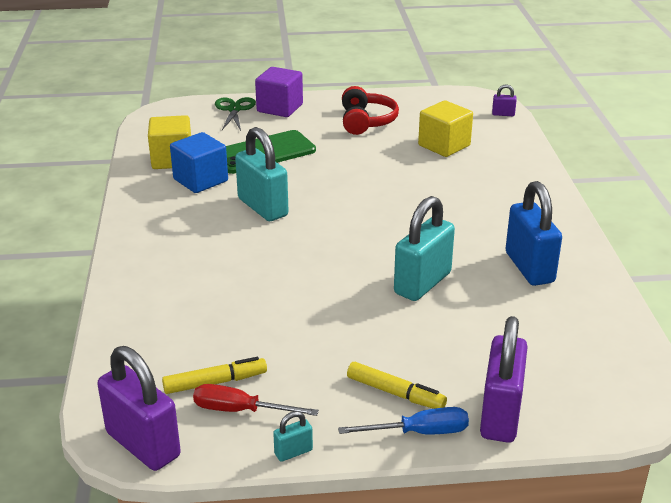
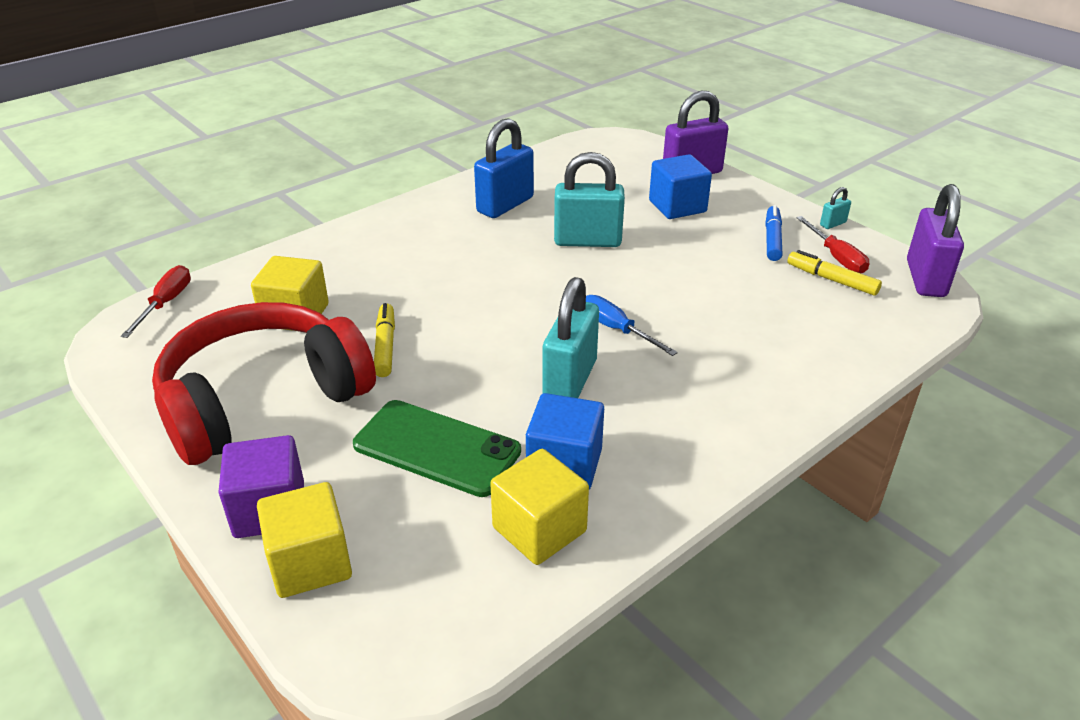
camera: 125 degrees left, 5 degrees up
(234, 109) = (310, 563): green scissors -> yellow cube
(293, 452) = (833, 224): turquoise padlock -> turquoise padlock turned 60 degrees counterclockwise
(313, 389) = (772, 239): none -> blue marker
(366, 121) = (263, 400): red headphones -> red headphones, size x1.90
(395, 393) = (727, 210): yellow marker -> yellow marker (385, 346)
(419, 432) = (747, 191): blue screwdriver -> blue screwdriver (616, 329)
(434, 364) = (677, 206): none -> blue cube
(503, 114) = (166, 303): purple padlock -> red screwdriver

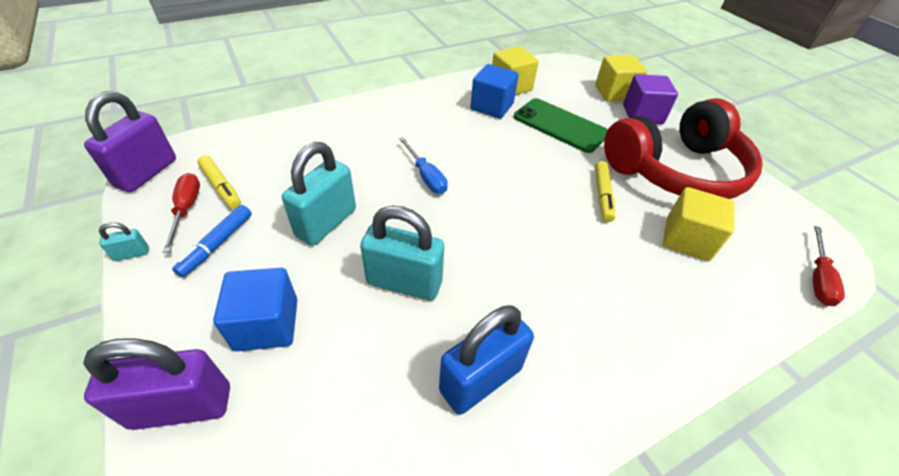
camera: 170 degrees left, 10 degrees up
(570, 380) = (474, 147): turquoise padlock -> turquoise padlock (326, 223)

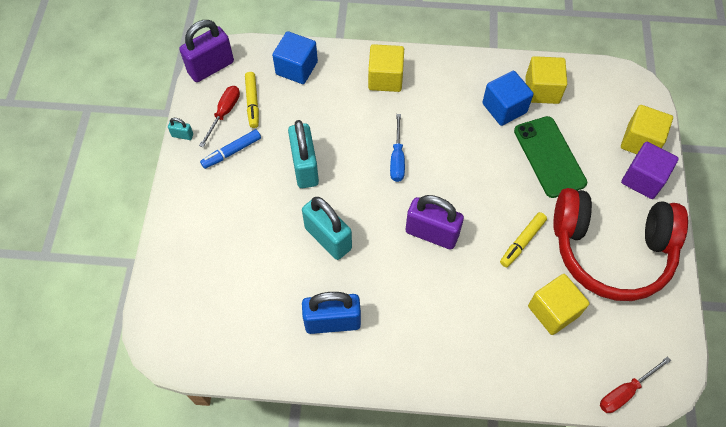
camera: 35 degrees right, 15 degrees up
(182, 406) = (177, 250): purple padlock -> purple padlock (432, 233)
(267, 324) = (236, 224): blue cube -> blue cube (296, 68)
(326, 223) = (305, 167): turquoise padlock -> turquoise padlock turned 75 degrees counterclockwise
(365, 120) = (385, 78): none -> yellow cube

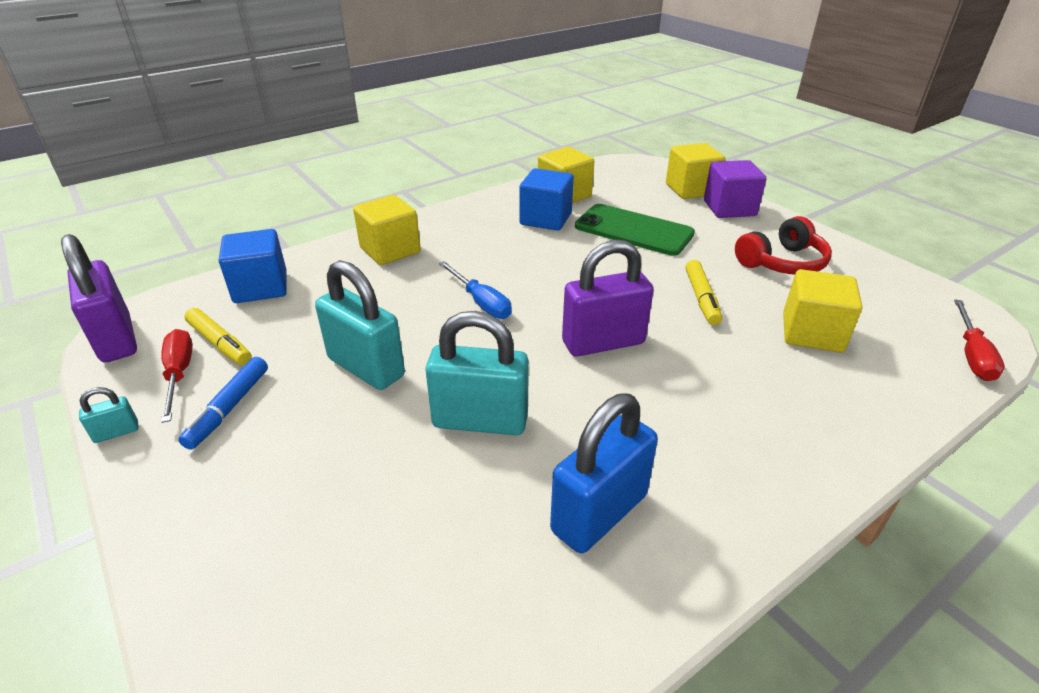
camera: 40 degrees left, 25 degrees down
(211, 67) = (116, 339): purple padlock -> purple padlock turned 45 degrees counterclockwise
(610, 251) = (782, 262): red headphones -> red headphones, size x0.53

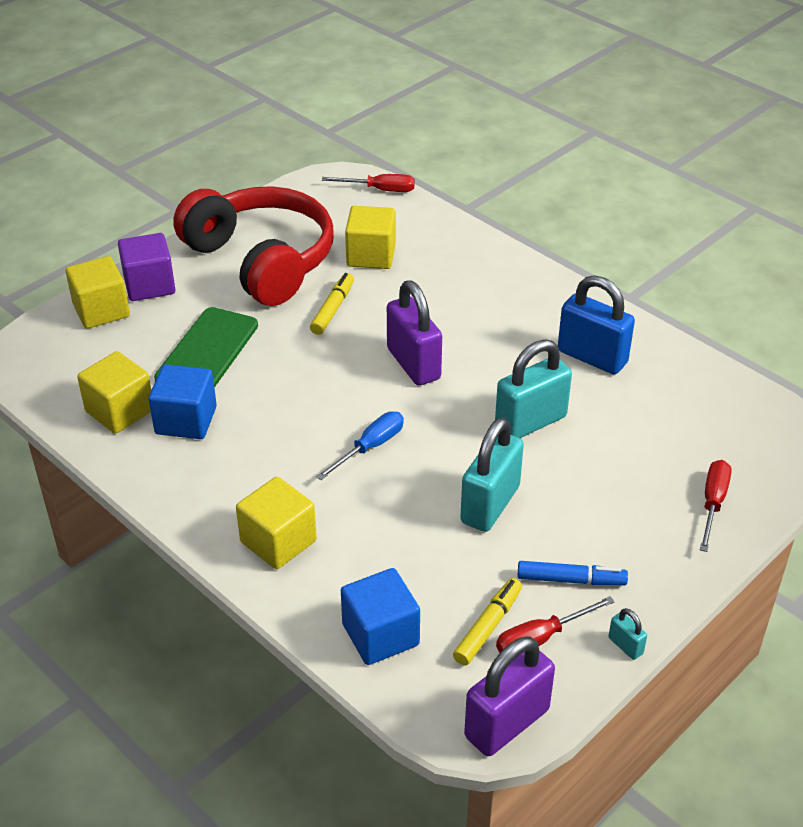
camera: 100 degrees left, 5 degrees up
(247, 585) = (713, 503): none -> red screwdriver
(480, 421) = (530, 422): turquoise padlock -> turquoise padlock turned 60 degrees clockwise
(701, 298) = (333, 309): yellow marker -> yellow marker turned 60 degrees counterclockwise
(782, 262) = (261, 260): red headphones -> red headphones, size x1.90

